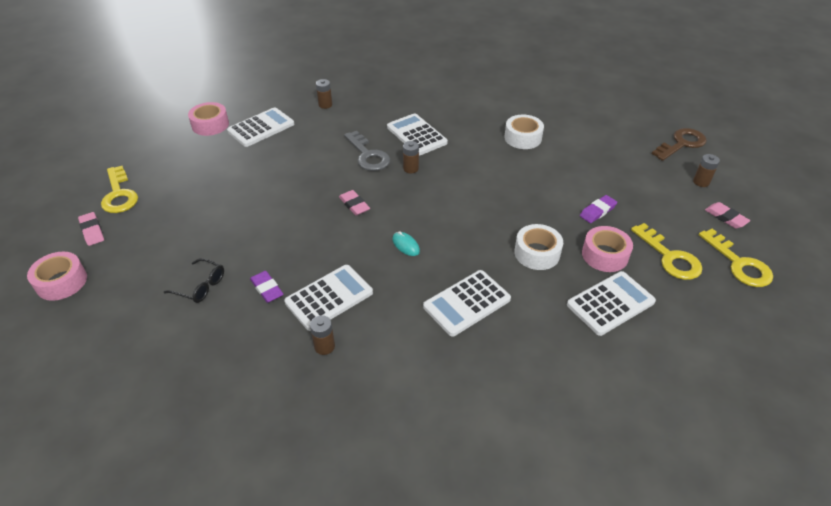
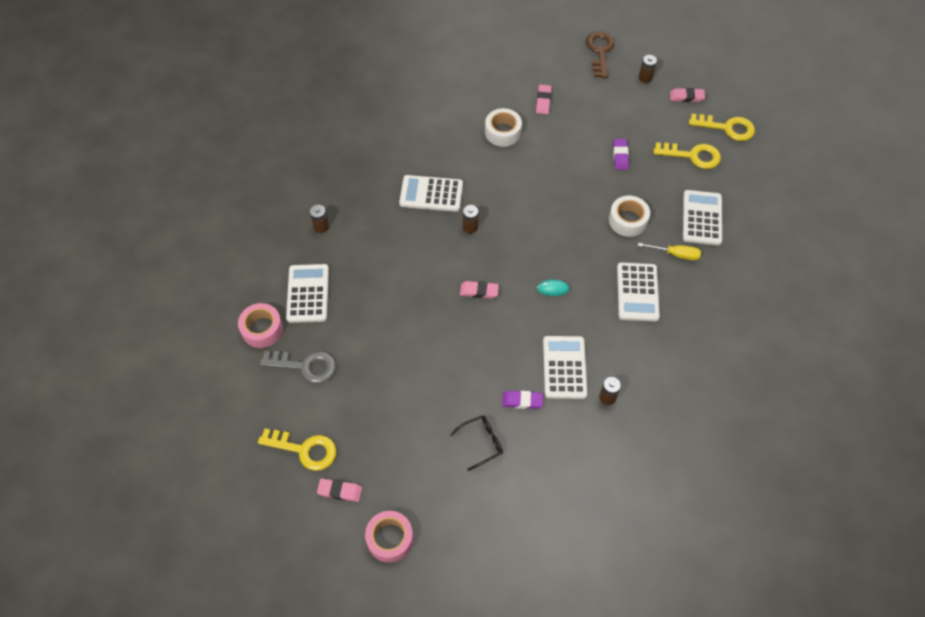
camera: 50 degrees left, 15 degrees up
(368, 155) = (425, 243): grey key -> grey key (305, 366)
(543, 307) = (675, 254): none -> yellow screwdriver
(584, 141) = (543, 101): none -> pink eraser
(604, 255) = (661, 186): pink tape -> none

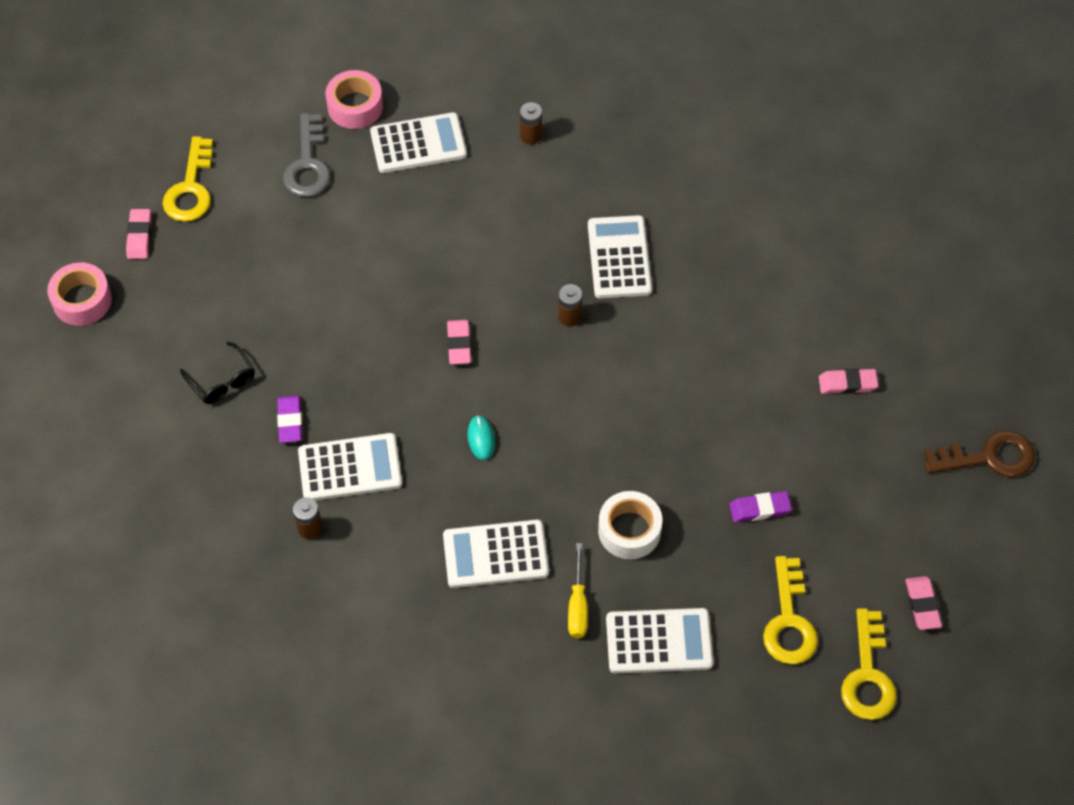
camera: 80 degrees right, 0 degrees up
(503, 132) = (764, 334): white tape -> none
(645, 78) = (948, 534): brown battery -> none

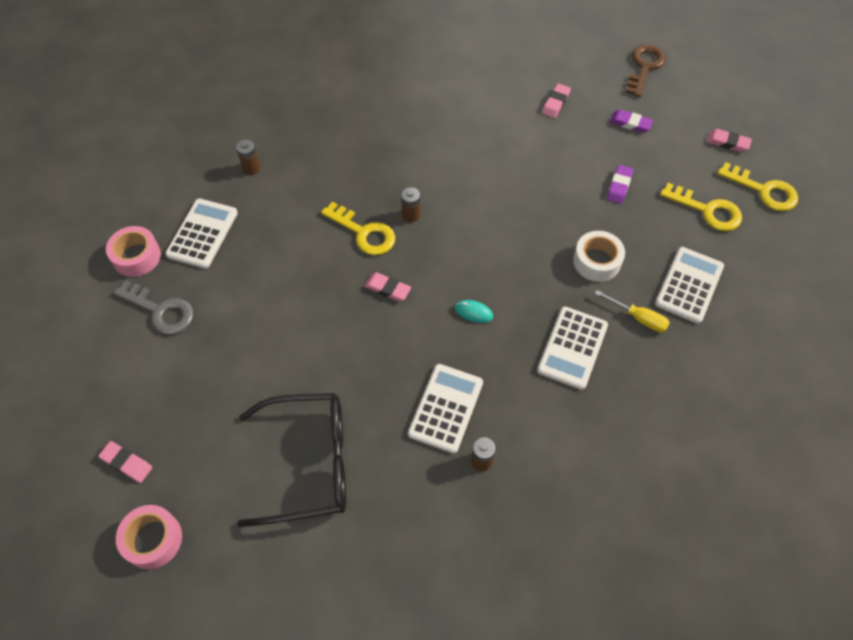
camera: 60 degrees left, 0 degrees up
(190, 188) = (113, 402): yellow key -> yellow key (364, 233)
(222, 381) = (309, 463): black glasses -> black glasses, size x2.20
(290, 421) = (378, 431): purple eraser -> purple eraser (630, 123)
(619, 258) = (385, 167): white calculator -> none

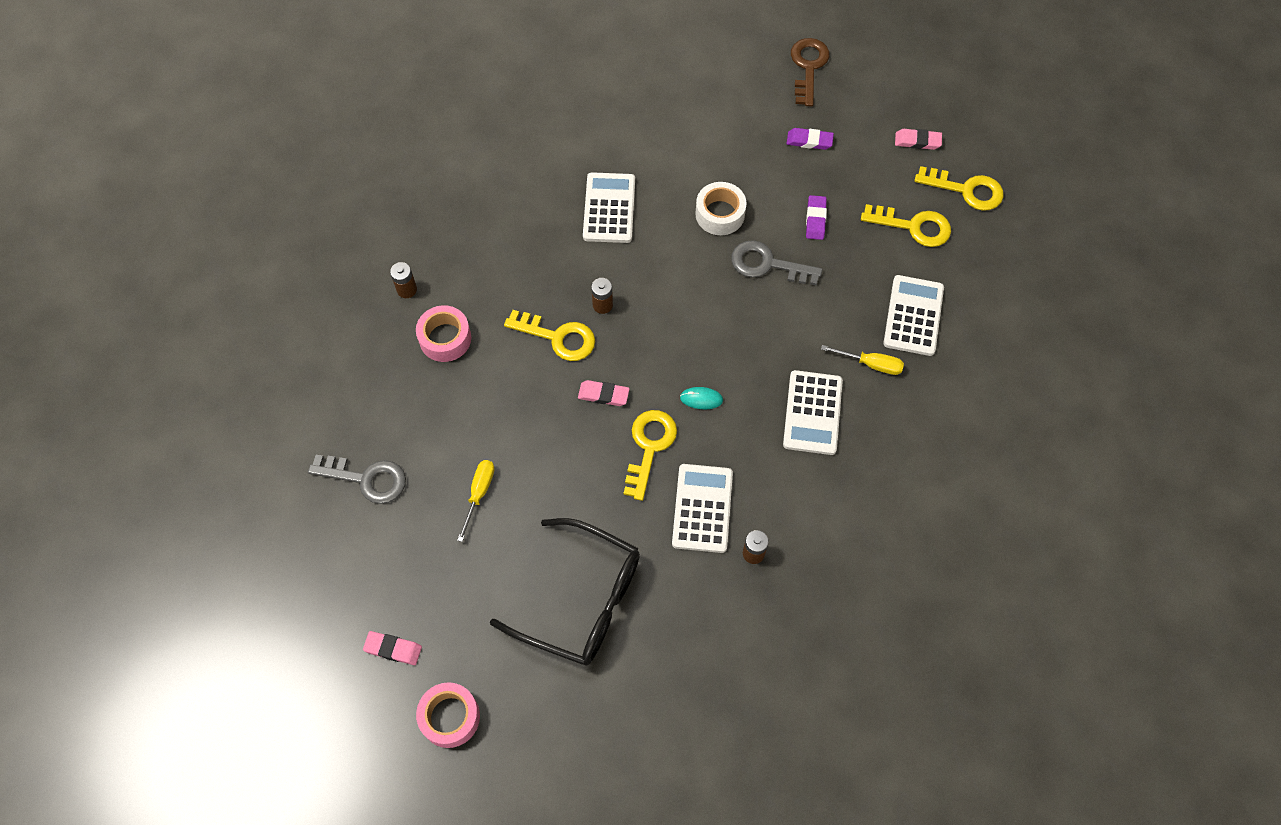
camera: 15 degrees left, 5 degrees up
(136, 256) = (316, 424): pink tape -> pink tape (445, 338)
(202, 234) = (380, 380): white calculator -> white calculator (609, 208)
(251, 346) = (479, 493): none -> yellow screwdriver
(309, 463) = (582, 600): black glasses -> black glasses turned 45 degrees clockwise
(414, 343) = (649, 447): none -> yellow key
(555, 103) = (722, 133): pink eraser -> none
(566, 213) = (768, 264): none -> grey key
(596, 261) = (813, 312): white tape -> white tape (720, 214)

